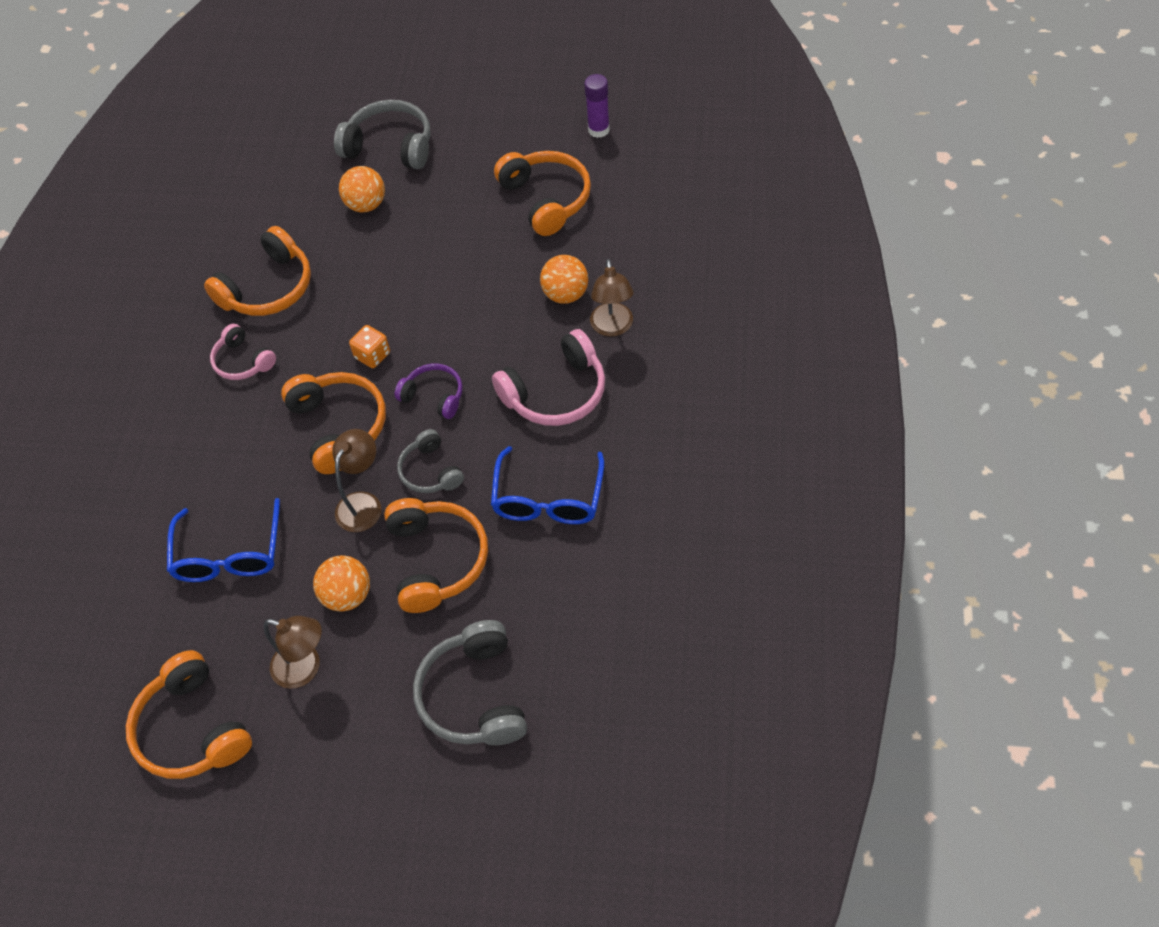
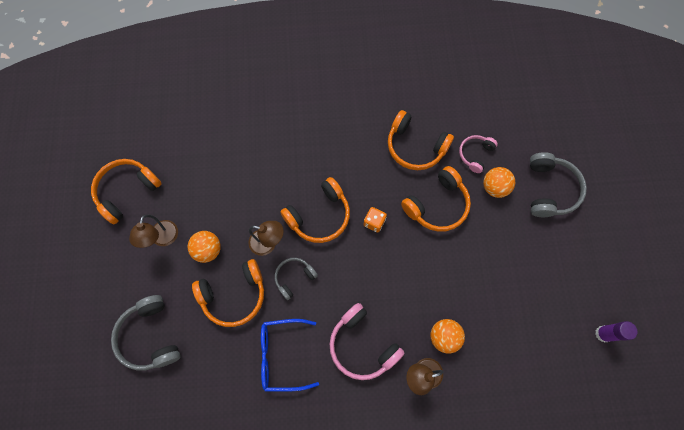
camera: 75 degrees right, 15 degrees up
(229, 554) = (229, 179): blue glasses -> none
(243, 361) = (358, 148): pink headphones -> pink headphones (475, 154)
(434, 396) = (349, 267): purple headphones -> none
(474, 695) = (150, 336): grey headphones -> grey headphones turned 90 degrees counterclockwise
(546, 199) = (526, 307): orange headphones -> orange headphones (437, 205)

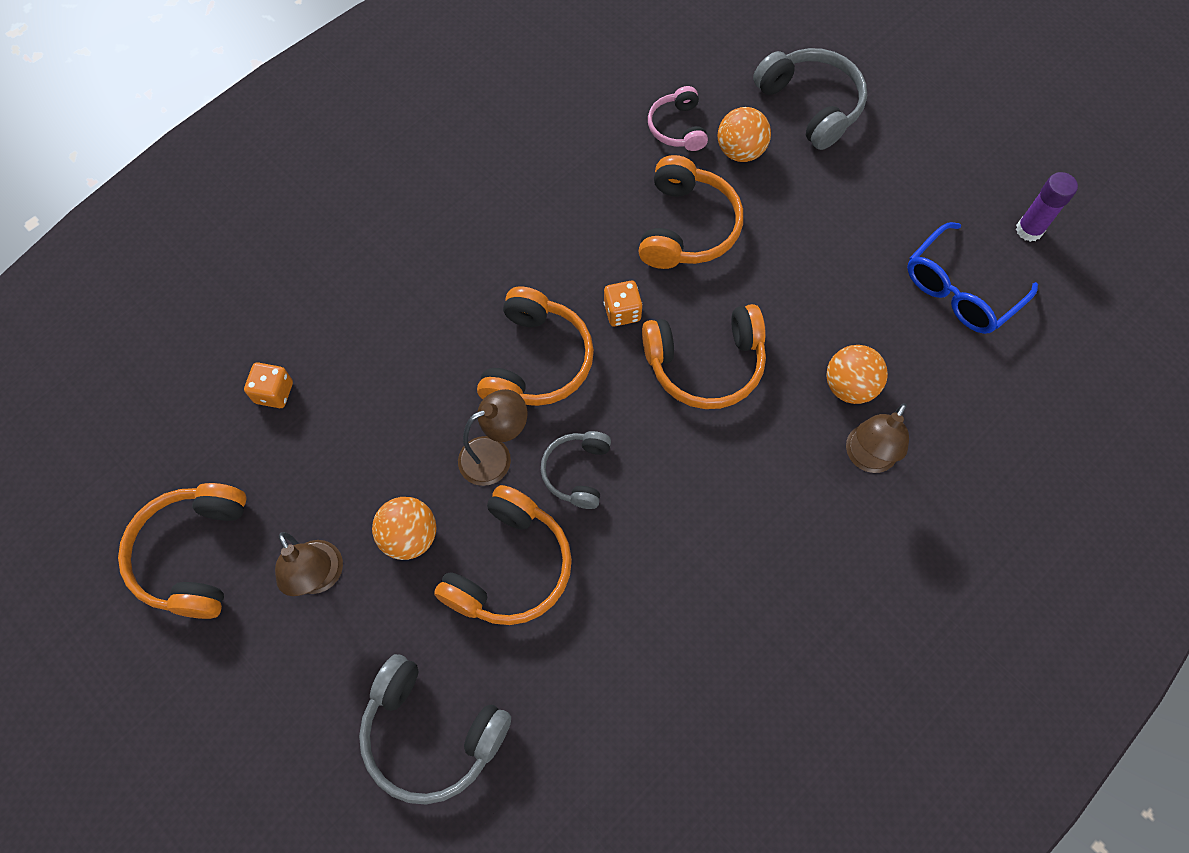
camera: 40 degrees left, 5 degrees down
(208, 148) = (274, 392): none -> orange dice
(282, 355) = (657, 590): blue glasses -> blue glasses (960, 290)
(362, 345) = (755, 484): pink headphones -> none
(415, 147) = (588, 174): orange headphones -> orange headphones (705, 364)

